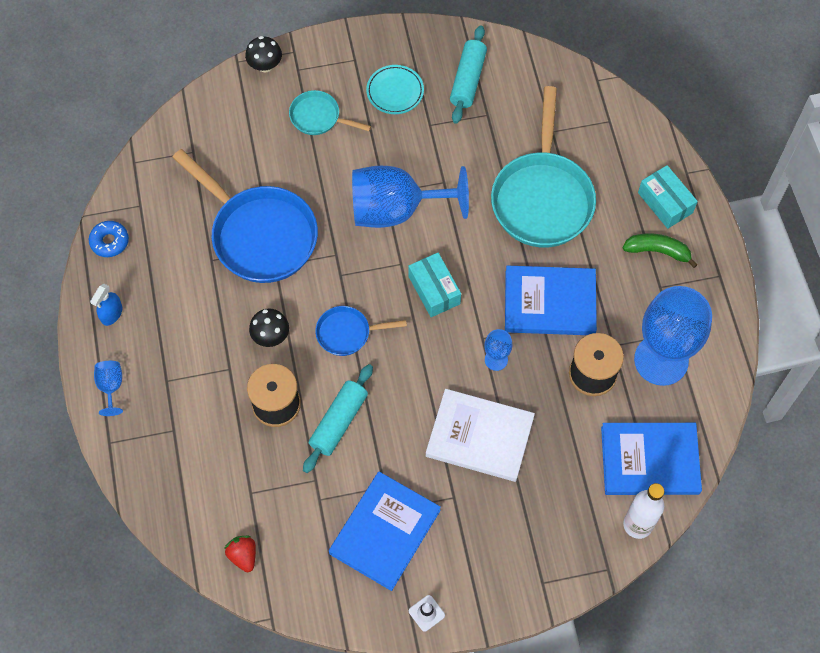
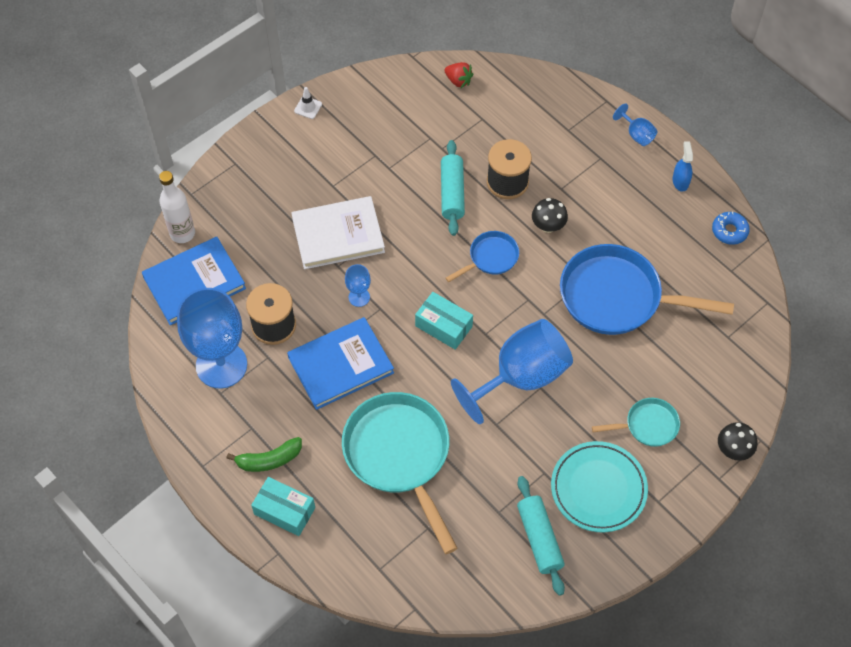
camera: 150 degrees right, 5 degrees down
(385, 532) = (369, 140): blue book -> none
(395, 91) = (598, 489): turquoise plate -> turquoise plate, size x1.55

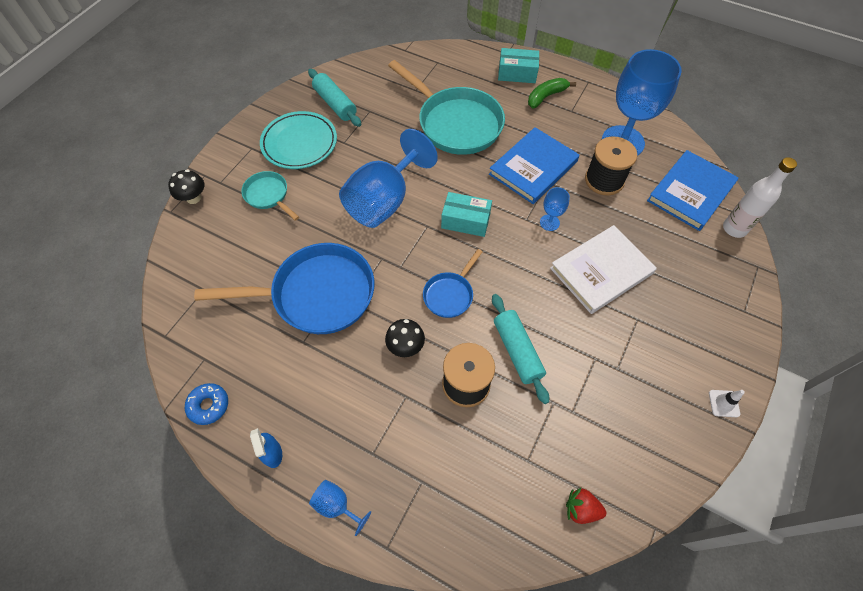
camera: 160 degrees right, 0 degrees up
(647, 425) = (268, 195): turquoise pan -> turquoise pan turned 75 degrees clockwise

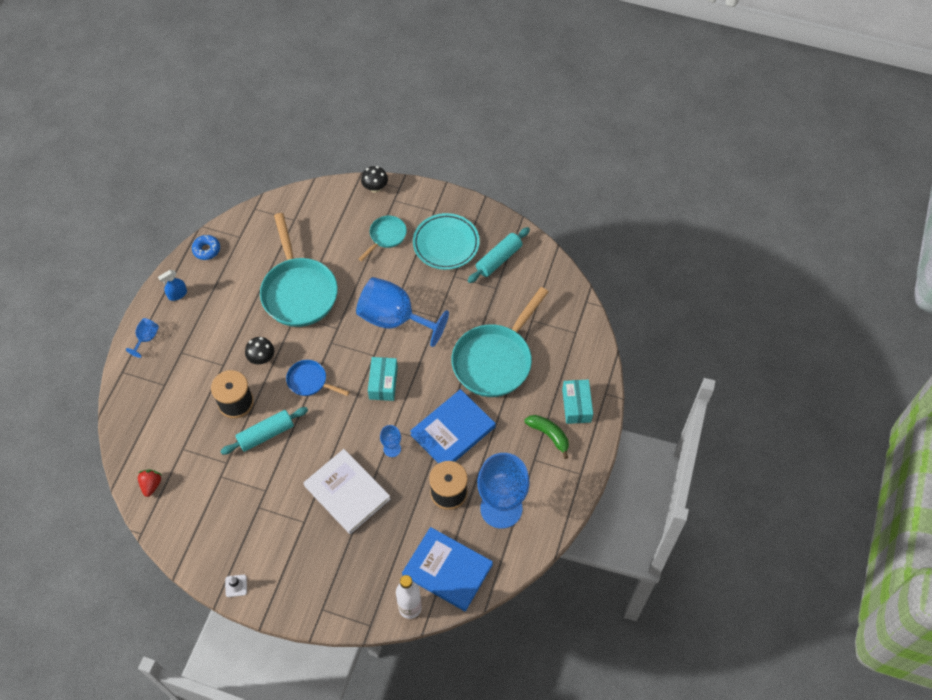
camera: 80 degrees right, 0 degrees up
(316, 294) = (298, 291): blue pan -> turquoise pan
(533, 168) = (452, 430): blue book -> blue book turned 75 degrees counterclockwise

